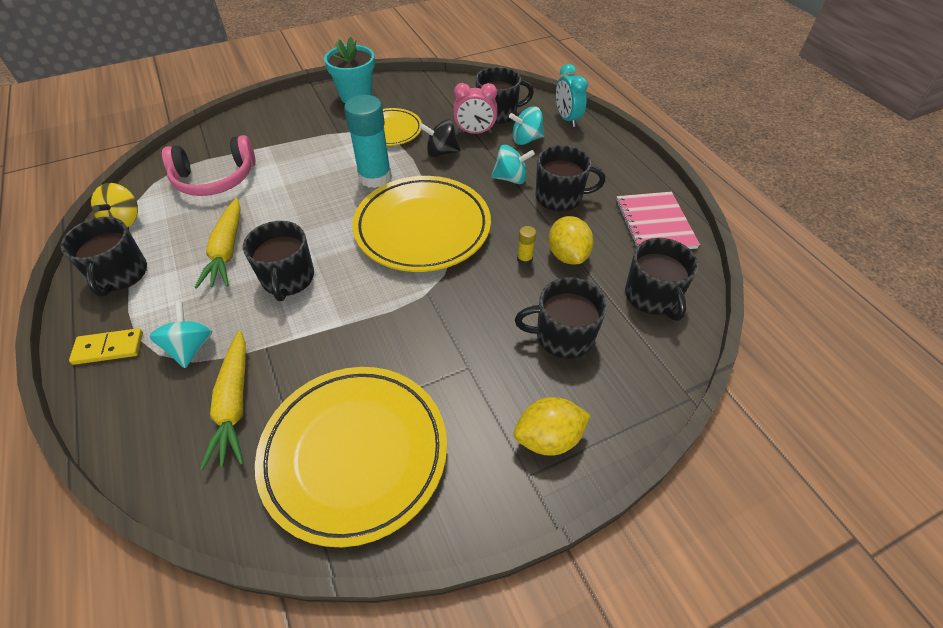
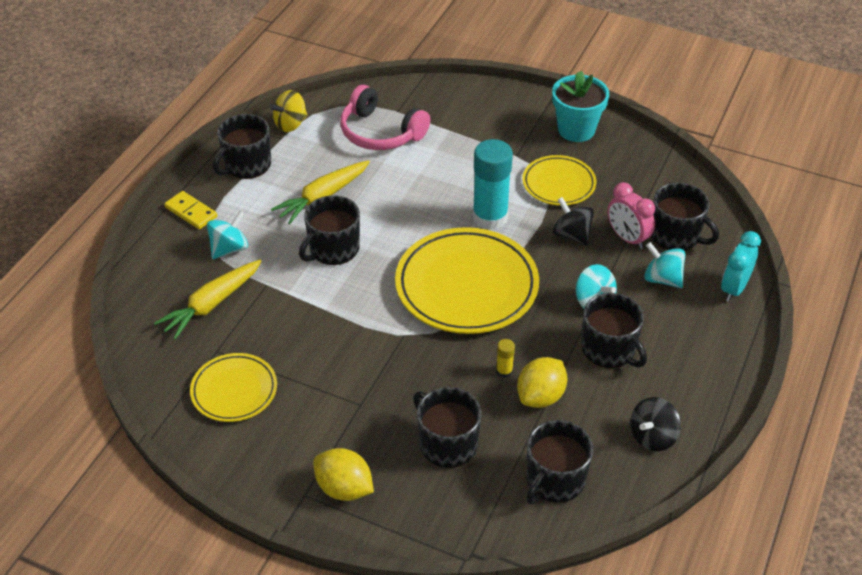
camera: 50 degrees right, 5 degrees down
(355, 454) = (234, 390): yellow plate -> yellow plate, size x0.56
(654, 224) = (652, 437): pink notebook -> black spinning top

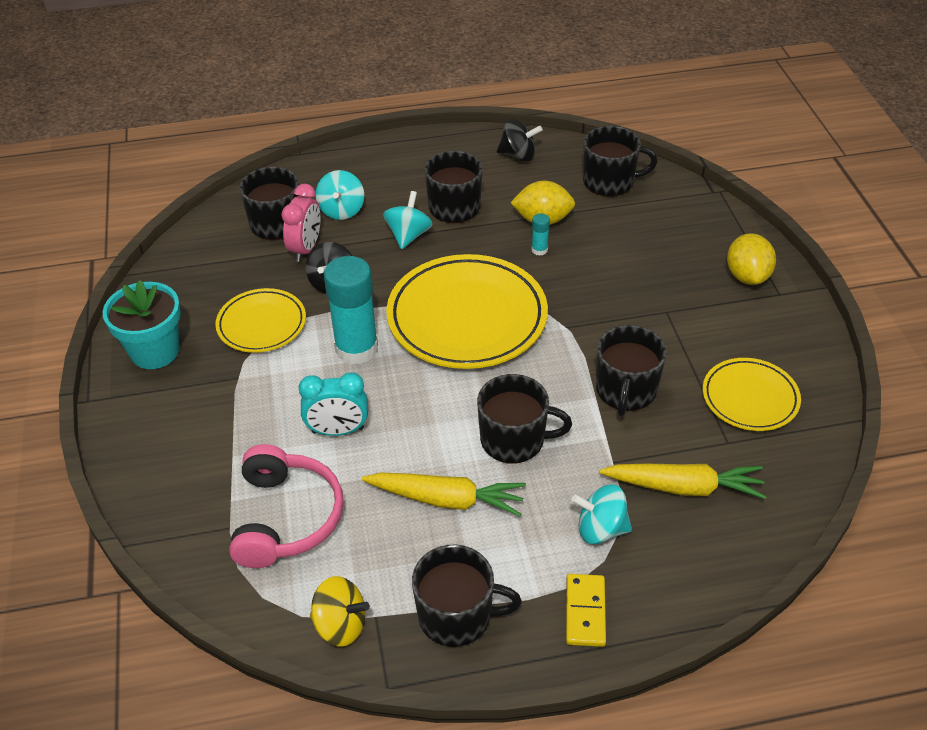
camera: 125 degrees left, 0 degrees up
(447, 444) = (643, 245): black mug -> black mug (626, 391)
(504, 371) = (539, 250): yellow glue stick -> turquoise glue stick
(734, 288) = (317, 171): turquoise clock -> turquoise clock (338, 431)

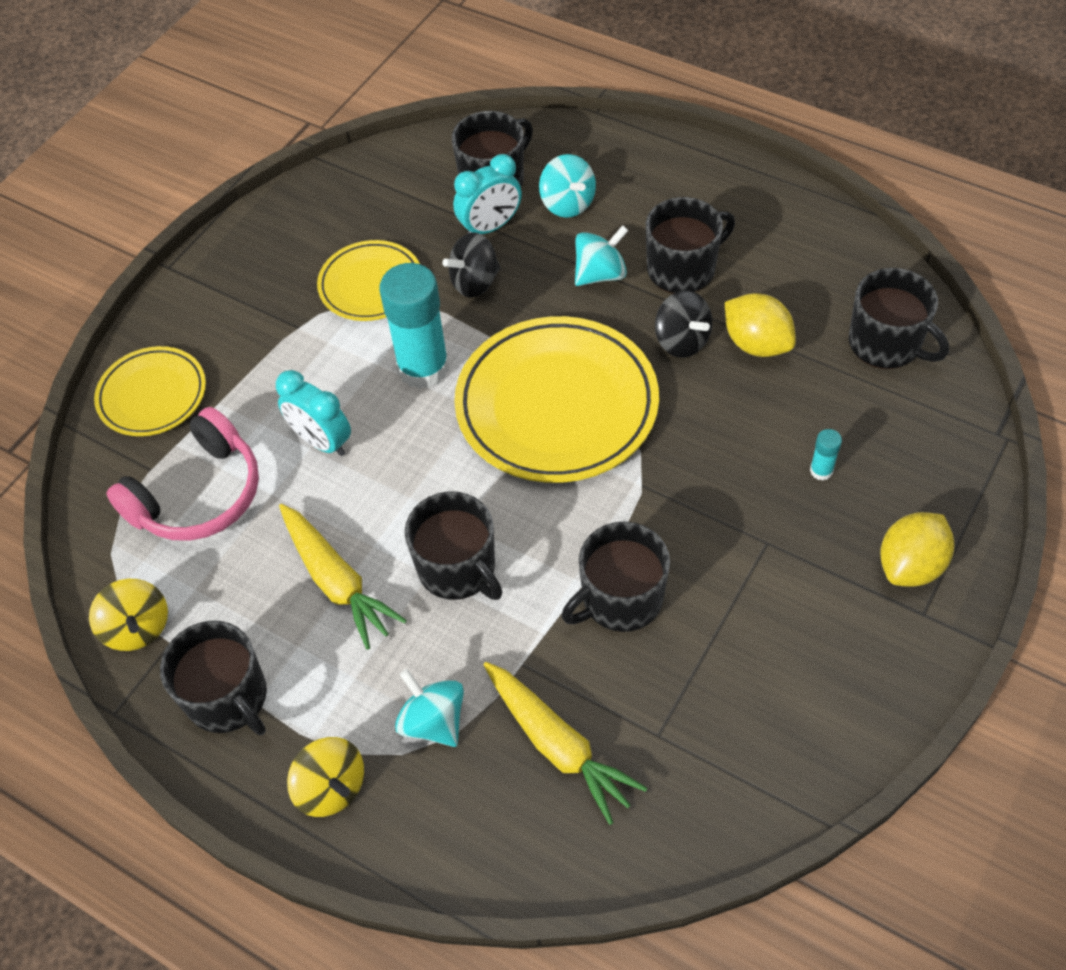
camera: 45 degrees right, 10 degrees up
(155, 351) = (261, 253): turquoise flower pot -> none
(306, 249) = (490, 227): pink clock -> turquoise clock
(342, 210) = (567, 204): turquoise spinning top -> turquoise spinning top turned 75 degrees counterclockwise
(518, 155) = (818, 247): black spinning top -> black spinning top (682, 341)
(539, 250) = (713, 377): turquoise glue stick -> turquoise glue stick (821, 470)
(585, 612) = (331, 788): yellow domino -> yellow spinning top
(750, 398) = (739, 706): yellow plate -> yellow plate (152, 395)

